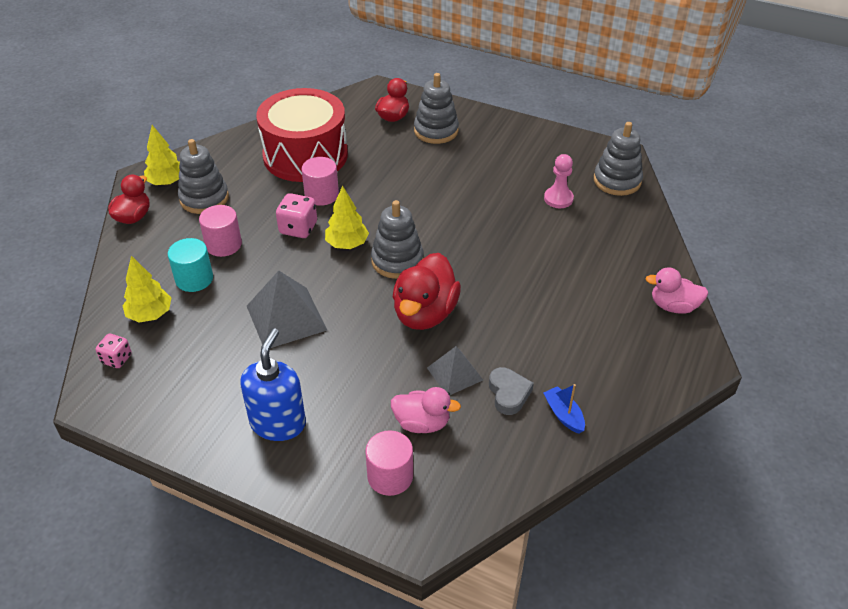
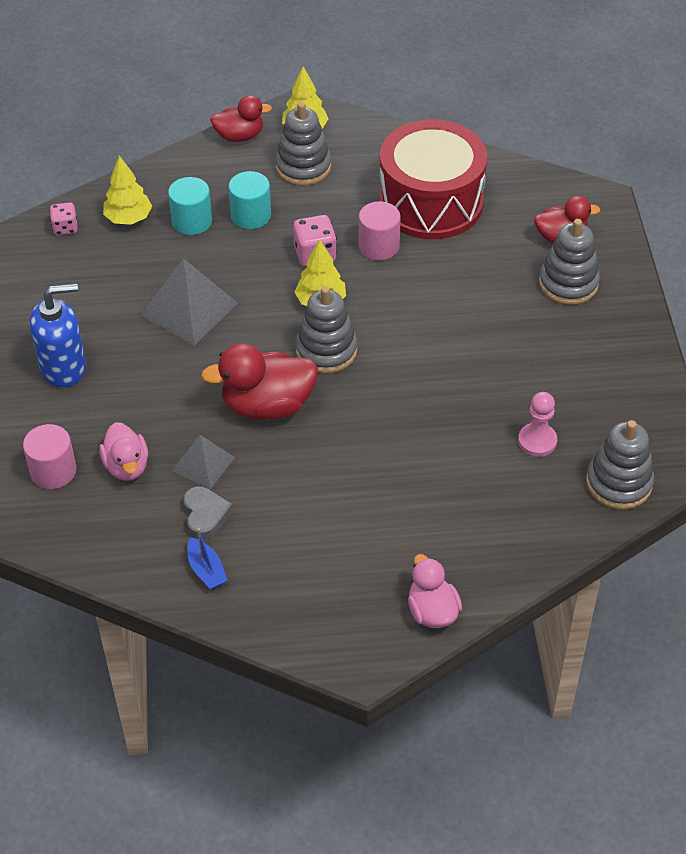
camera: 60 degrees right, 5 degrees up
(223, 244) = (251, 215): pink cylinder -> turquoise cylinder
(508, 393) = (205, 516): grey heart -> grey heart turned 60 degrees counterclockwise
(563, 414) = (206, 570): blue boat -> blue boat turned 120 degrees clockwise

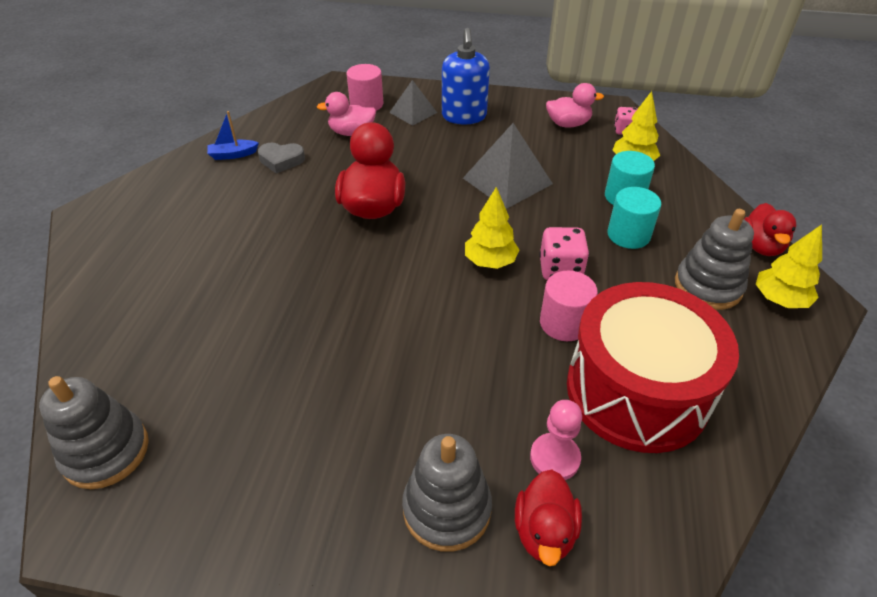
camera: 105 degrees right, 5 degrees down
(203, 464) = (332, 166): grey pyramid -> grey pyramid (413, 112)
(326, 350) = (422, 253): grey stacking toy -> none
(432, 611) = (93, 261): pink duck -> pink duck (568, 124)
(537, 441) = (214, 390): pink pawn -> pink pawn (555, 458)

